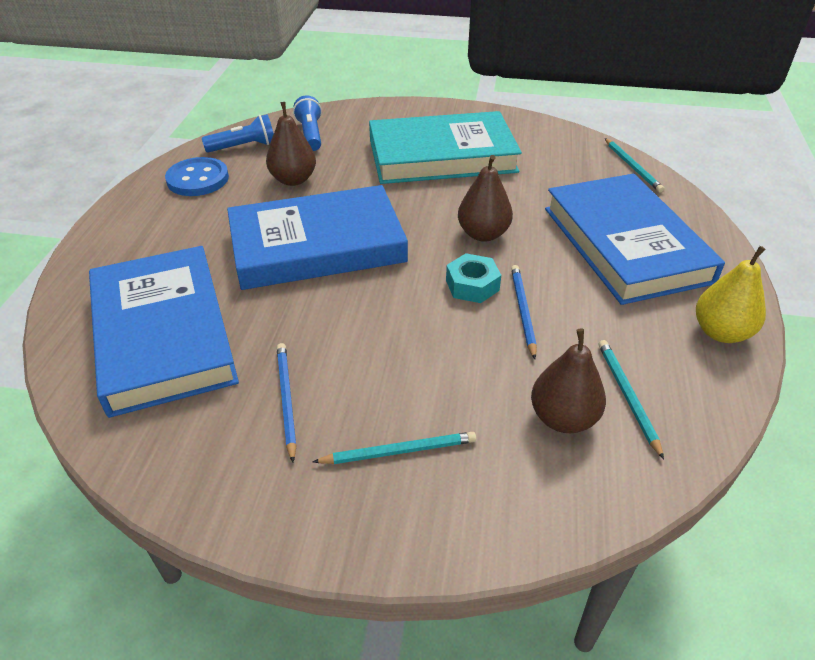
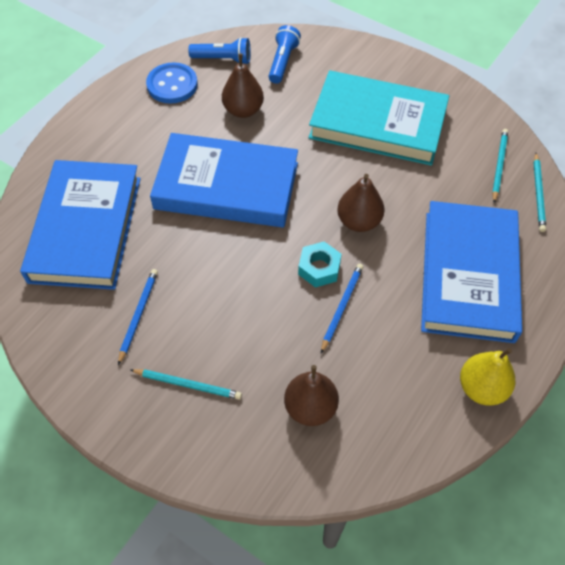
camera: 25 degrees right, 15 degrees up
(627, 396) = (368, 410): turquoise pencil -> turquoise pencil (499, 165)

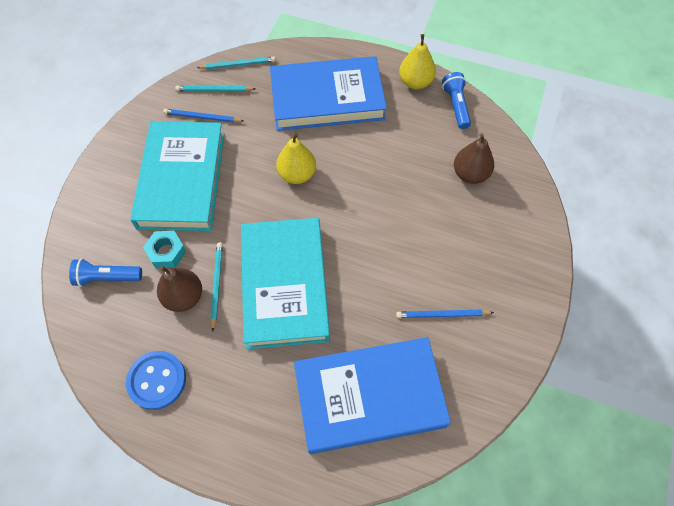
camera: 105 degrees left, 5 degrees up
(188, 384) = (486, 257): turquoise pencil -> turquoise pencil (216, 284)
(223, 59) = (109, 338): blue flashlight -> blue flashlight (456, 106)
(226, 186) = (285, 285): blue book -> turquoise book
(319, 268) = (352, 193): turquoise nut -> turquoise nut (166, 252)
(342, 307) = (382, 171): blue pencil -> blue pencil (202, 117)
(359, 221) = (297, 174): brown pear -> yellow pear

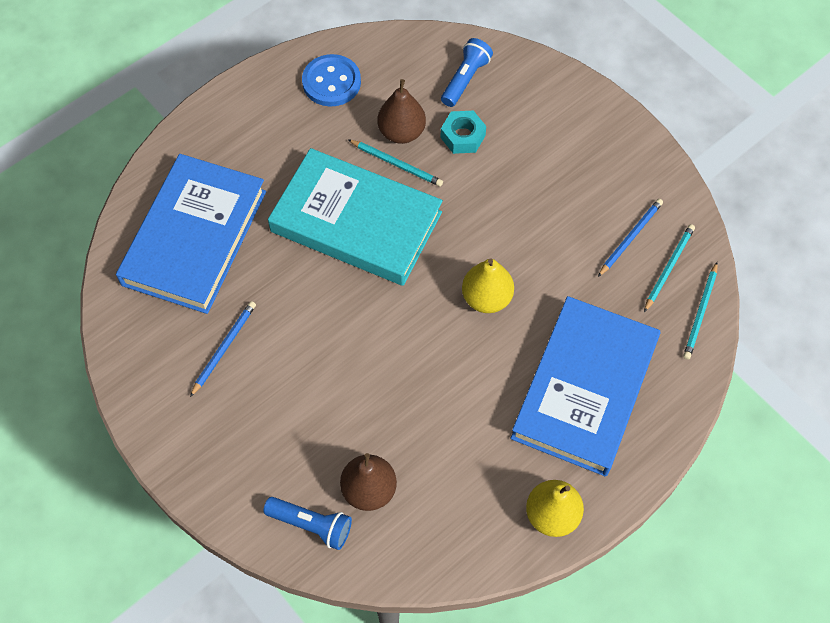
camera: 120 degrees right, 0 degrees up
(181, 179) = (548, 183): turquoise book -> none
(456, 106) = (483, 543): blue flashlight -> blue flashlight (311, 525)

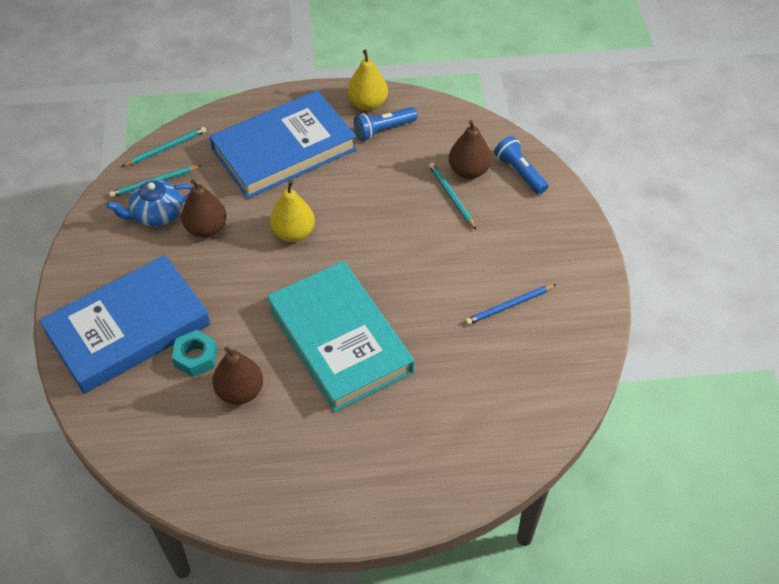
camera: 145 degrees left, 10 degrees down
(194, 237) = (479, 404): blue book -> blue book (128, 328)
(331, 82) = (257, 478): blue button -> none
(397, 164) = (268, 367): turquoise pencil -> turquoise pencil (451, 196)
(465, 79) = (144, 406): blue flashlight -> blue flashlight (383, 130)
(570, 252) = (206, 228): none -> brown pear
(630, 237) = (156, 214): blue pencil -> blue teapot

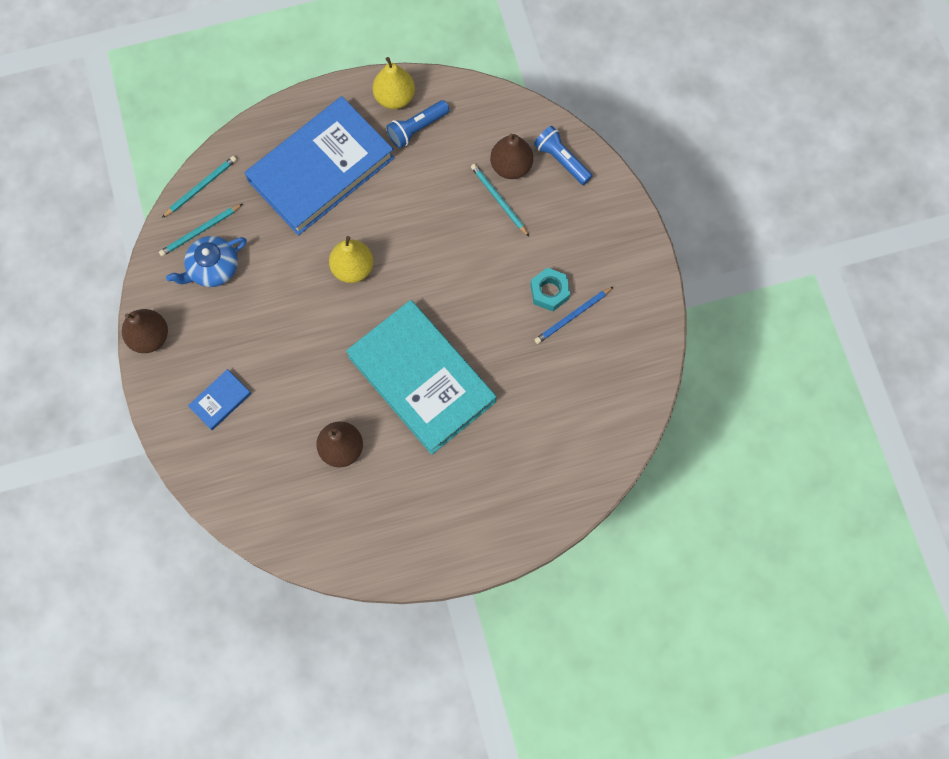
camera: 10 degrees left, 20 degrees up
(128, 328) = (220, 400): blue book -> blue book, size x0.40
(195, 357) = (292, 420): turquoise nut -> turquoise nut (549, 292)
(206, 228) = (266, 277): brown pear -> brown pear (149, 337)

